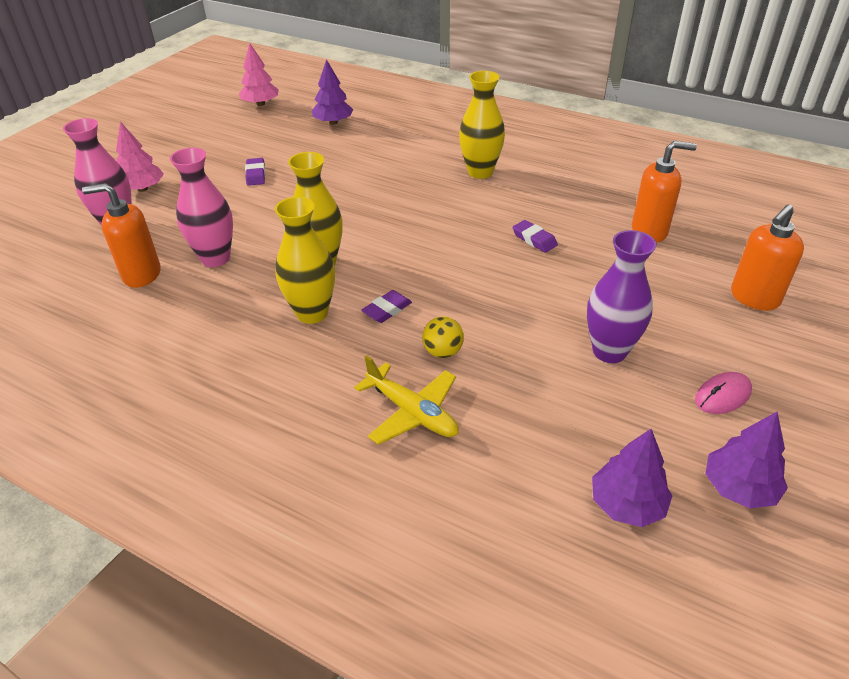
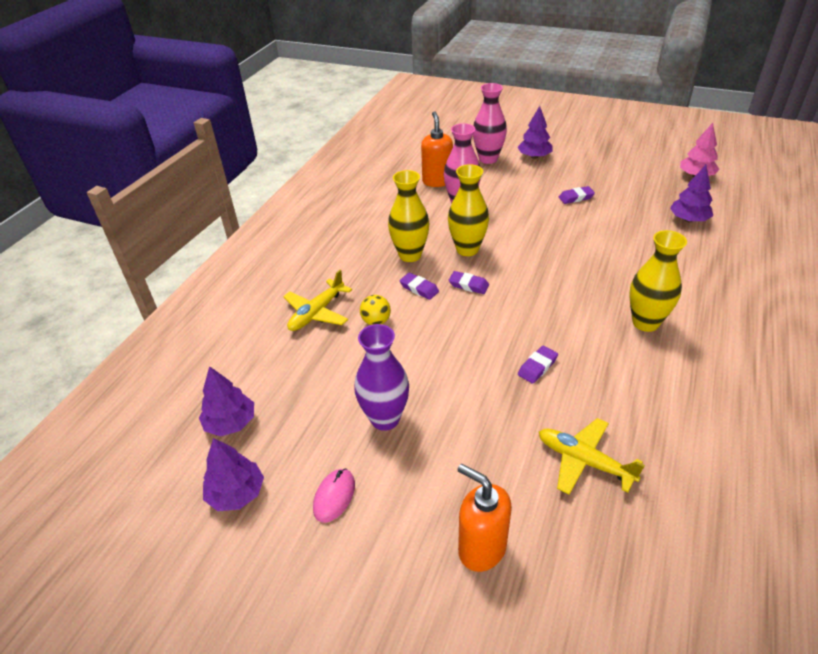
camera: 85 degrees right, 0 degrees up
(142, 189) = (534, 157): pink tree -> purple tree
(392, 269) = (468, 285): none -> purple eraser
(649, 231) = (584, 461): orange soap dispenser -> yellow plane
(722, 395) = (334, 496): pink mouse -> pink mouse turned 60 degrees clockwise

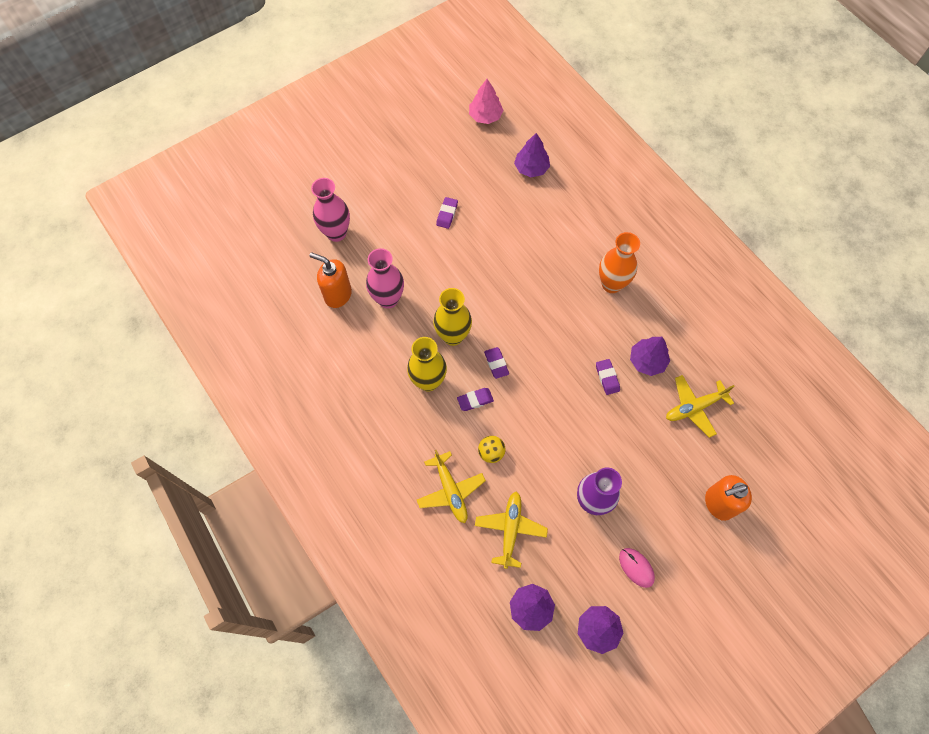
camera: 60 degrees left, 25 degrees up
(306, 369) = (510, 529): none -> yellow plane
(468, 285) = (496, 364): purple eraser -> purple eraser turned 75 degrees counterclockwise
(534, 157) = (364, 197): purple tree -> purple tree (647, 361)
(645, 322) = (611, 284): yellow vase -> orange vase

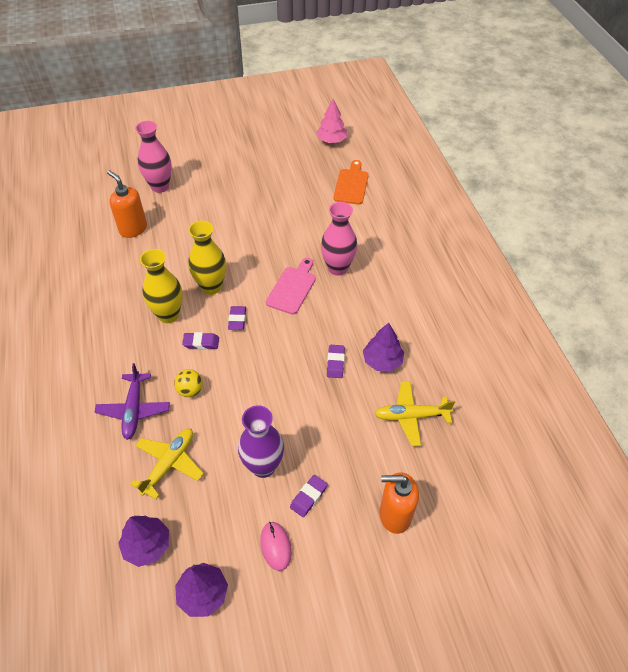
camera: 20 degrees right, 15 degrees down
(388, 299) = (172, 244): pink vase -> pink vase (337, 268)
(447, 214) = (259, 198): purple eraser -> purple eraser (308, 497)
(450, 490) = (134, 410): yellow plane -> purple plane
(530, 311) = (292, 288): none -> pink cutting board
(531, 168) = (351, 185): purple tree -> orange cutting board
(611, 284) = (379, 289): orange vase -> none

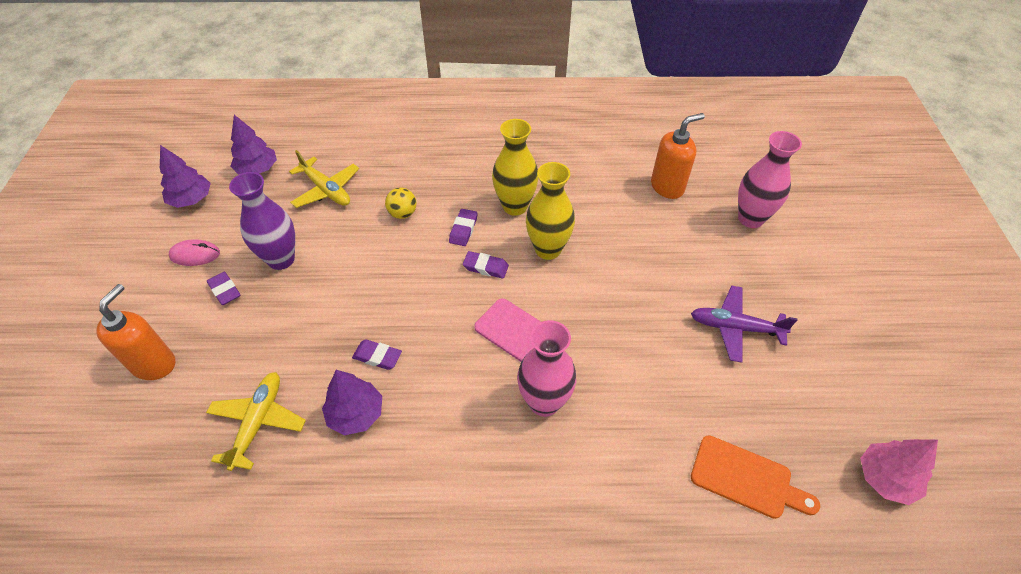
camera: 105 degrees right, 0 degrees up
(134, 410) = (400, 170): purple plane -> purple plane (735, 328)

